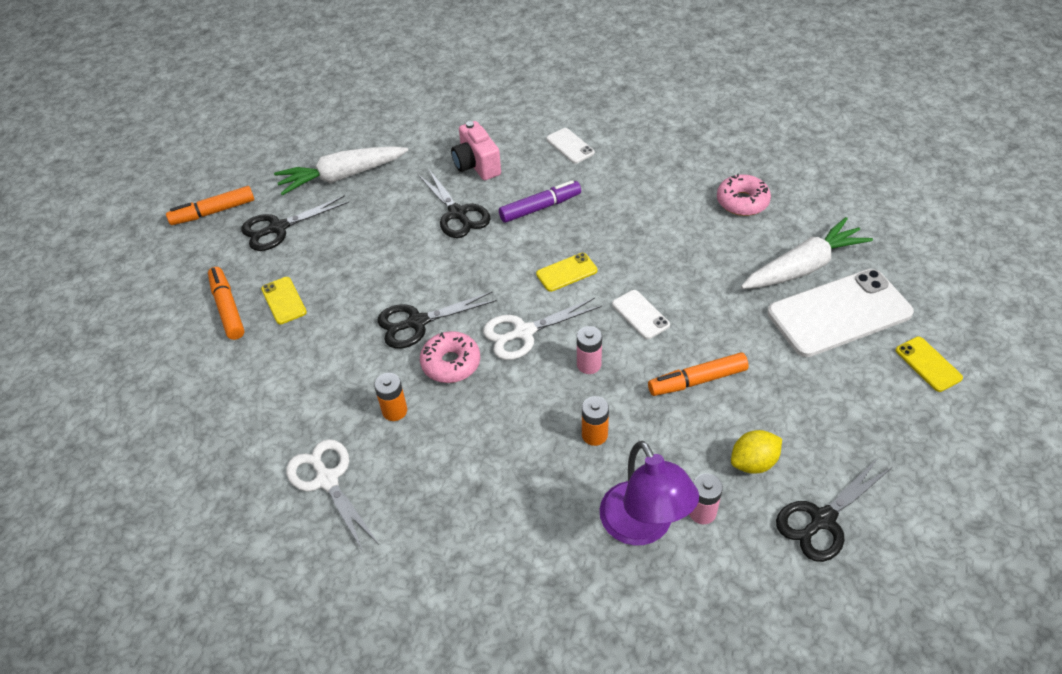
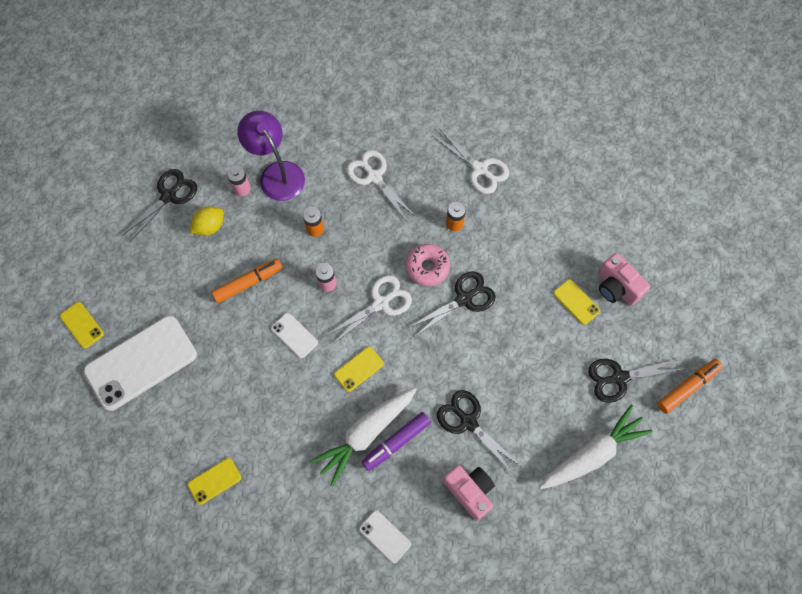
camera: 165 degrees right, 20 degrees up
(227, 308) = (616, 287): orange marker -> pink camera
(278, 228) = (619, 378): black scissors -> black scissors turned 150 degrees counterclockwise
(490, 495) = (374, 177): none -> white scissors
(742, 202) = (214, 481): pink donut -> yellow phone
(803, 267) = (165, 408): white carrot -> white carrot (365, 434)

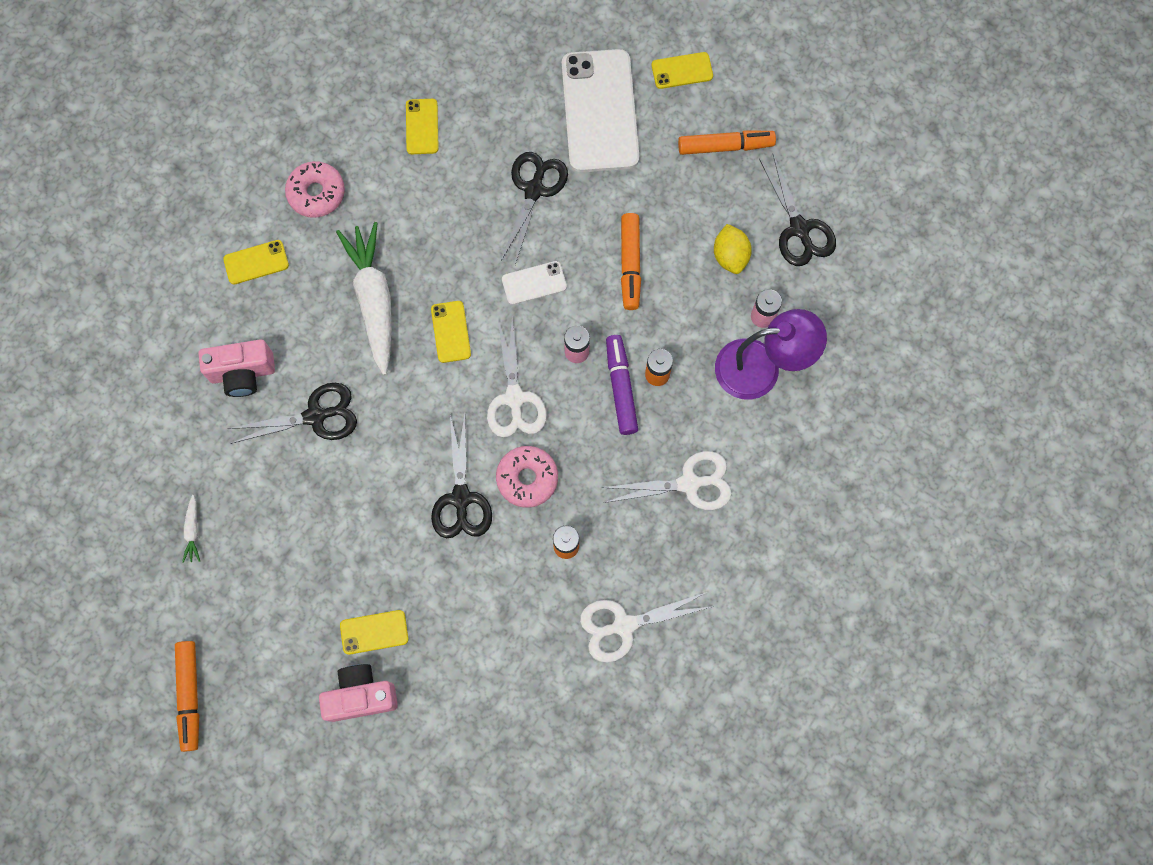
camera: 120 degrees right, 5 degrees up
(129, 268) = (725, 146): none -> orange marker
(308, 526) = (316, 193): none -> pink donut
(385, 536) = (256, 262): white phone -> yellow phone
(396, 442) = (344, 327): purple marker -> purple marker (621, 387)
(592, 453) = (193, 531): white carrot -> white carrot, size x0.41
(619, 378) = (253, 621): black scissors -> black scissors (534, 190)

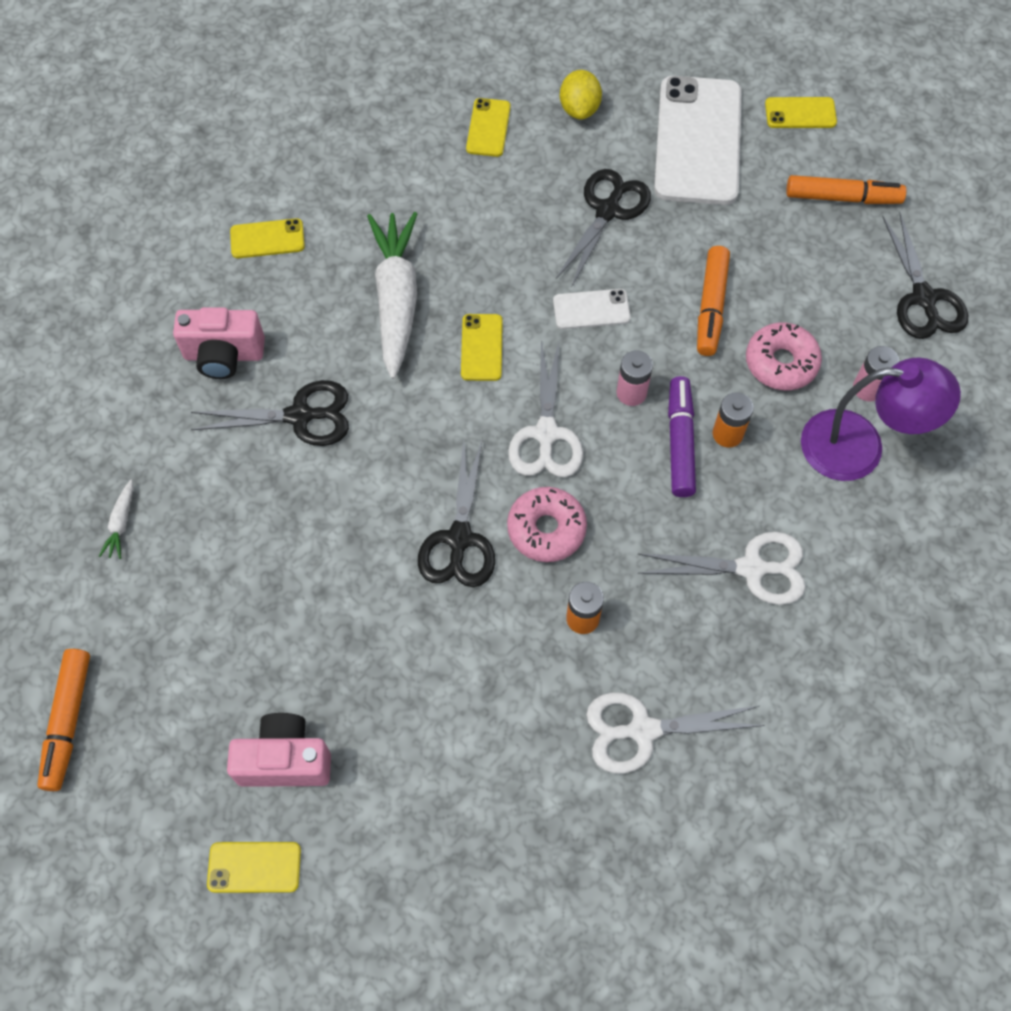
camera: 10 degrees right, 10 degrees down
(316, 193) = (353, 178): pink donut -> pink donut (781, 363)
(374, 632) = (318, 683): yellow phone -> yellow phone (254, 867)
(730, 256) = (835, 315): yellow lemon -> yellow lemon (579, 109)

